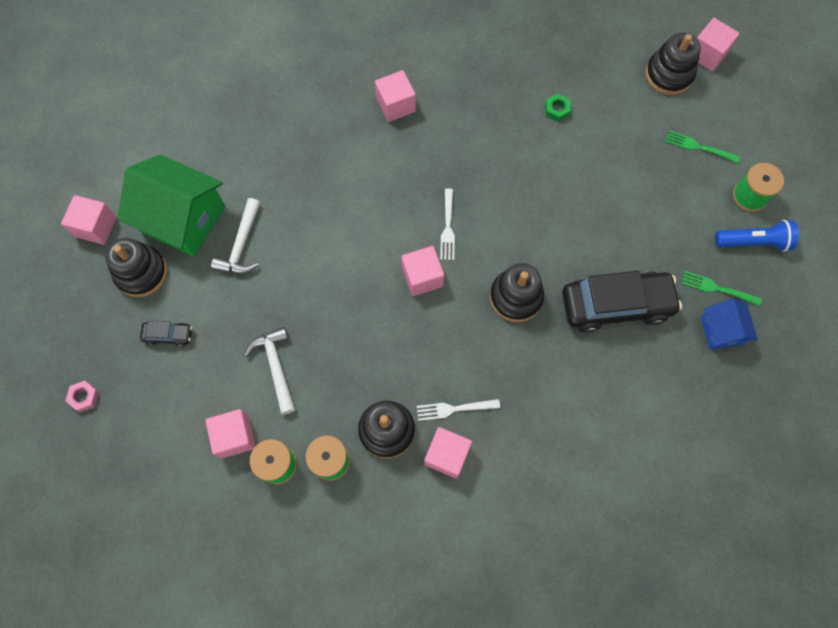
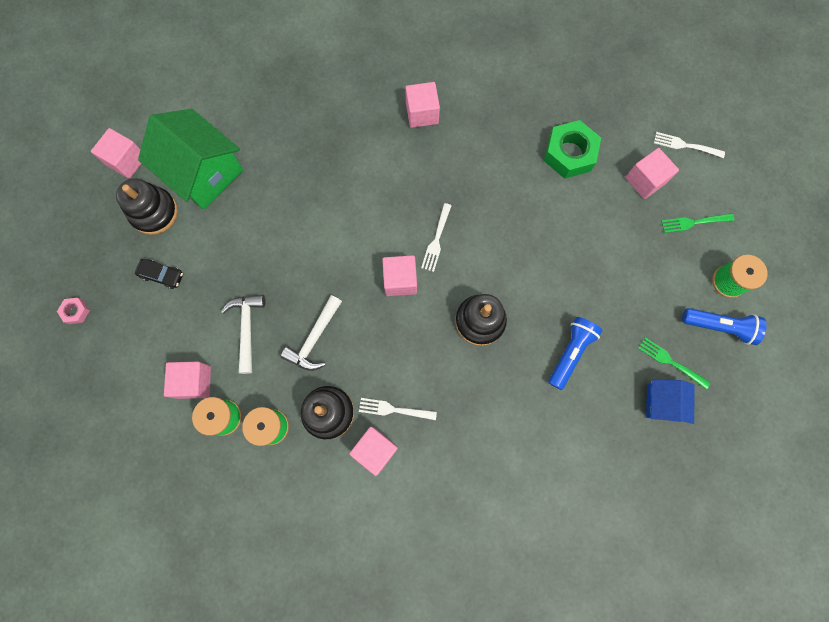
camera: 15 degrees right, 5 degrees up
(241, 245) = (247, 210): white hammer -> white hammer (314, 339)
(557, 110) = (569, 154): green nut -> green nut, size x2.14
(616, 305) = (570, 352): black car -> blue flashlight
(668, 75) = (686, 145): black stacking toy -> white fork
(699, 147) = (694, 222): green fork -> green fork turned 45 degrees counterclockwise
(707, 54) = (729, 134): pink cube -> pink cube (645, 180)

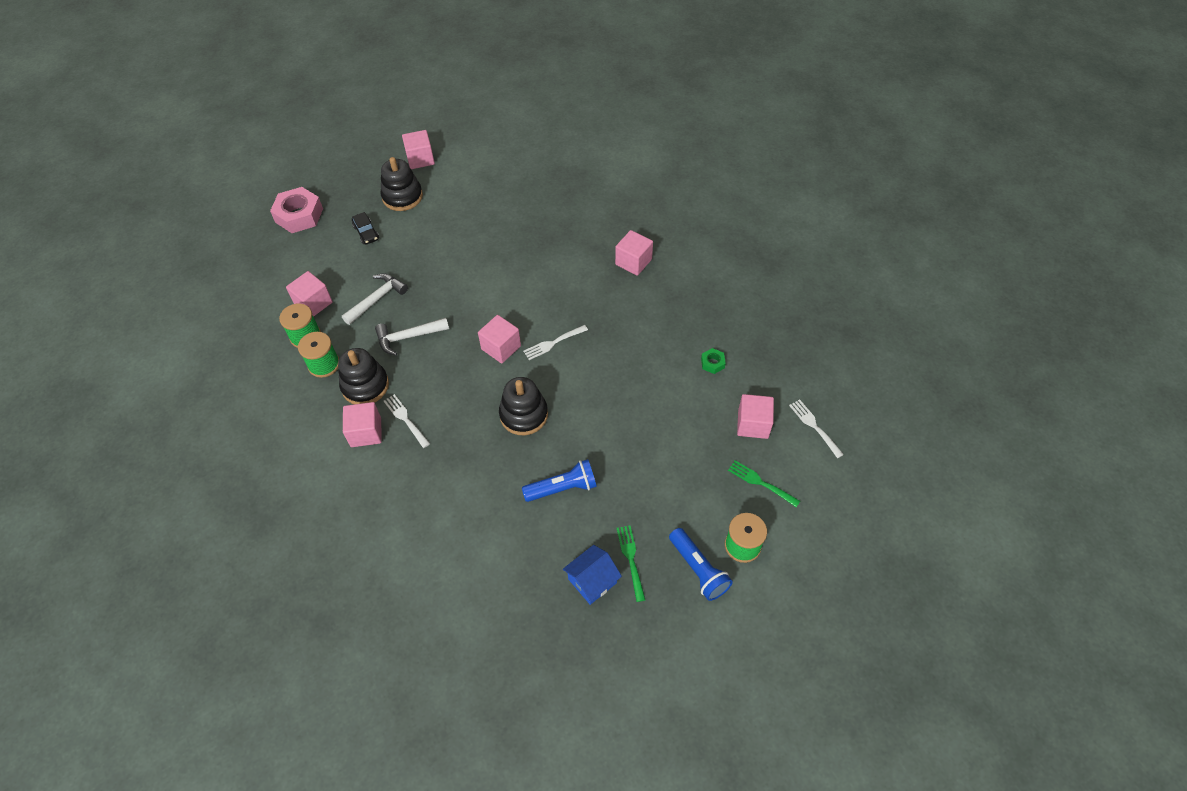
camera: 45 degrees right, 20 degrees down
(76, 311) = (299, 215): pink nut -> pink nut, size x2.14
(203, 172) = (455, 196): green house -> none
(569, 154) = (712, 363): green nut -> green nut, size x0.47

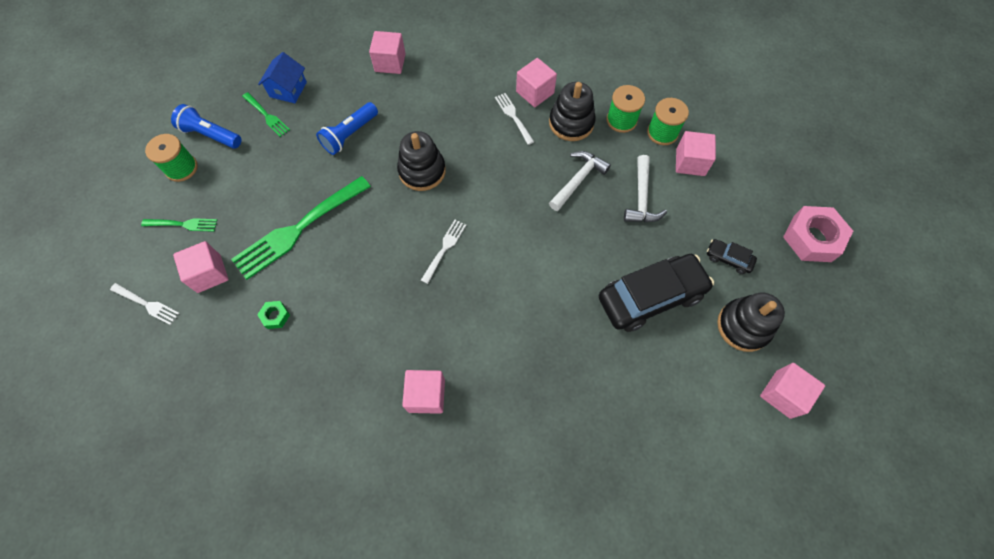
camera: 145 degrees right, 10 degrees up
(406, 419) = (514, 117): white fork -> white fork turned 135 degrees counterclockwise
(440, 239) = (650, 297): none -> black car
(501, 347) = (489, 217): pink cube -> pink cube (390, 63)
(659, 422) = (299, 228): none -> green fork

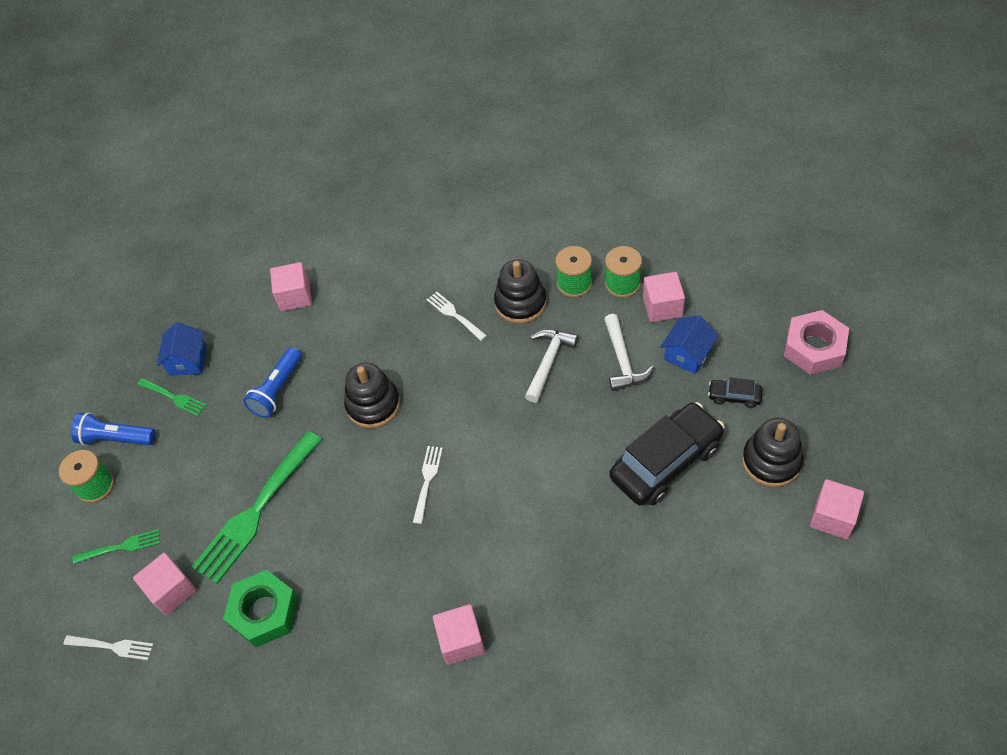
camera: 10 degrees left, 10 degrees down
(275, 316) = (264, 612): green nut -> green nut, size x2.14
(535, 92) = (469, 281): pink cube -> none
(699, 209) = (687, 354): none -> blue house

